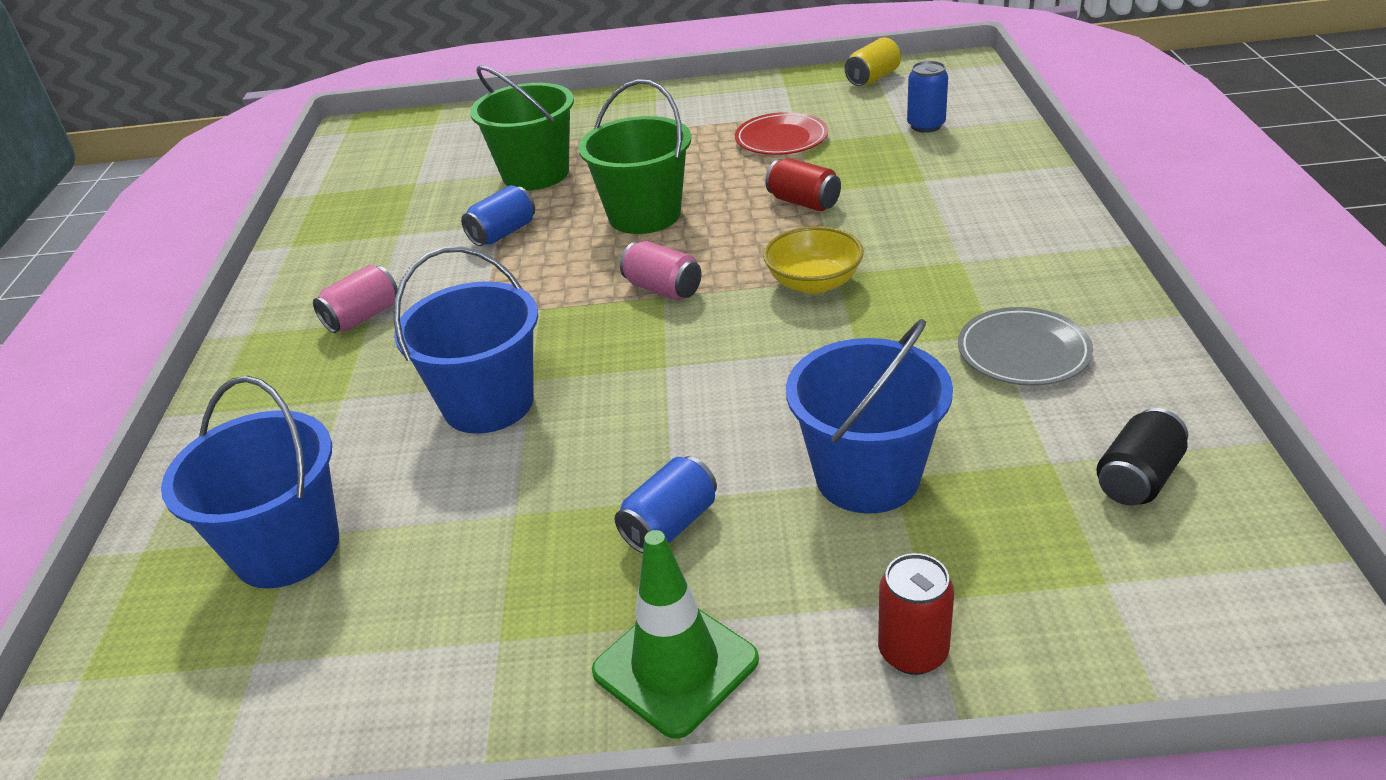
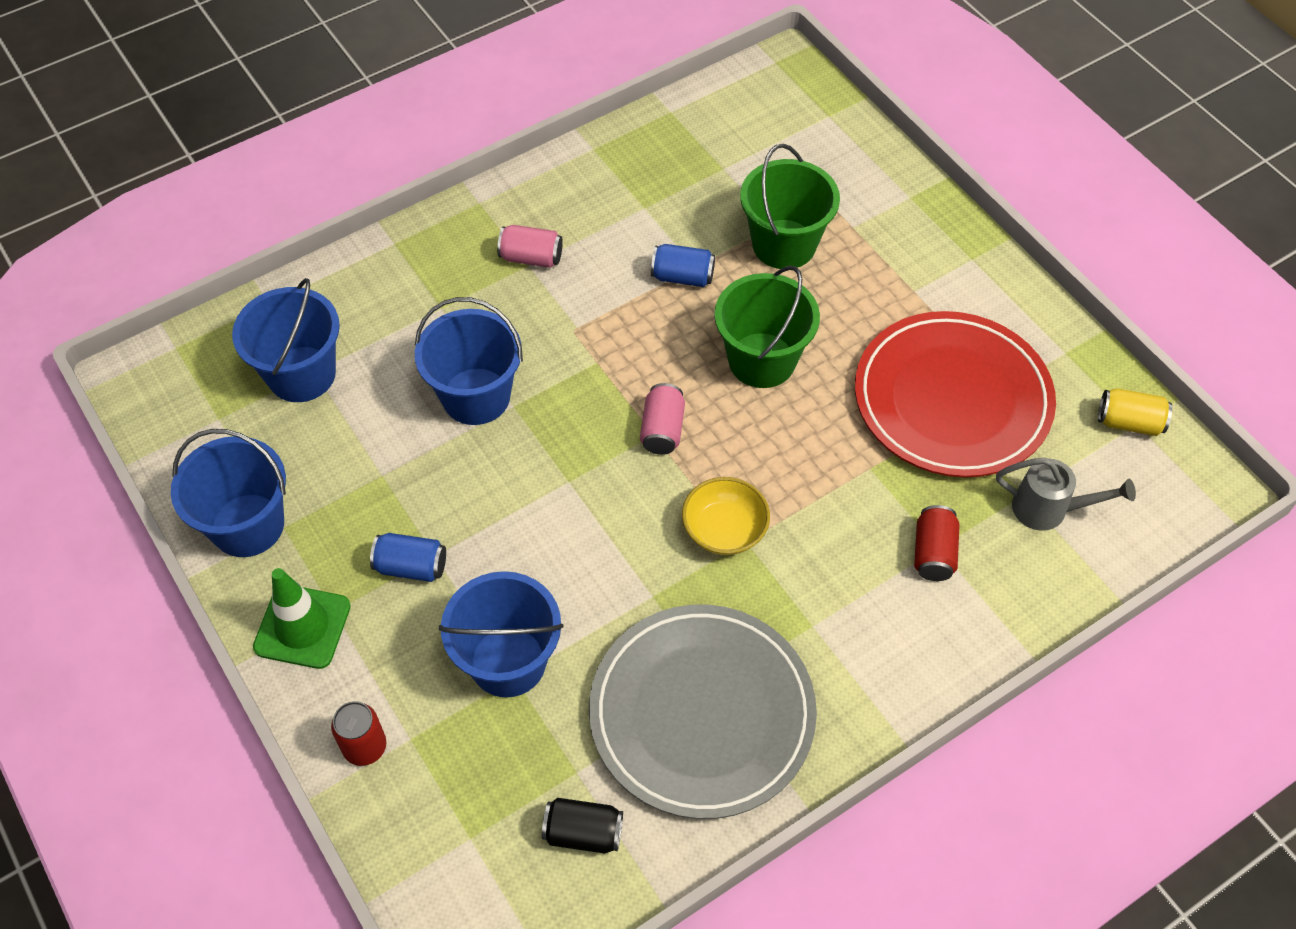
camera: 55 degrees right, 20 degrees up
(459, 681) = (248, 525): none -> blue bucket
(781, 139) = (952, 399): red plate -> red plate, size x2.06
(803, 202) = (846, 468): red can -> red can (933, 553)
(926, 126) = (1048, 509): blue can -> grey watering can
(1023, 352) = (702, 714): grey plate -> grey plate, size x2.06

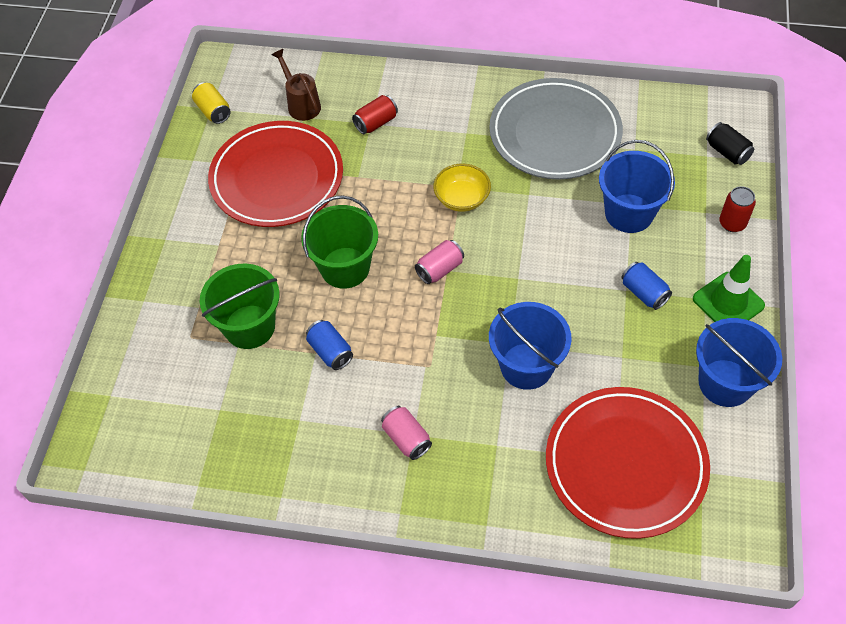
camera: 135 degrees left, 0 degrees up
(301, 374) = (625, 464): blue bucket -> red plate
(583, 832) = (652, 126): black can -> black can (727, 152)
(1048, 509) = (301, 104): grey watering can -> brown watering can

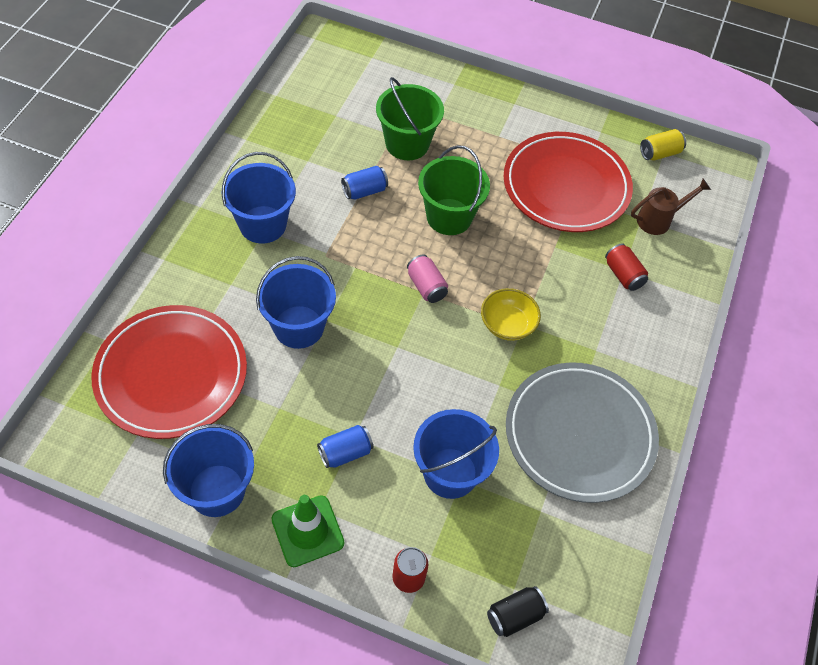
camera: 95 degrees right, 0 degrees up
(406, 438) = (262, 224): pink can -> blue bucket

